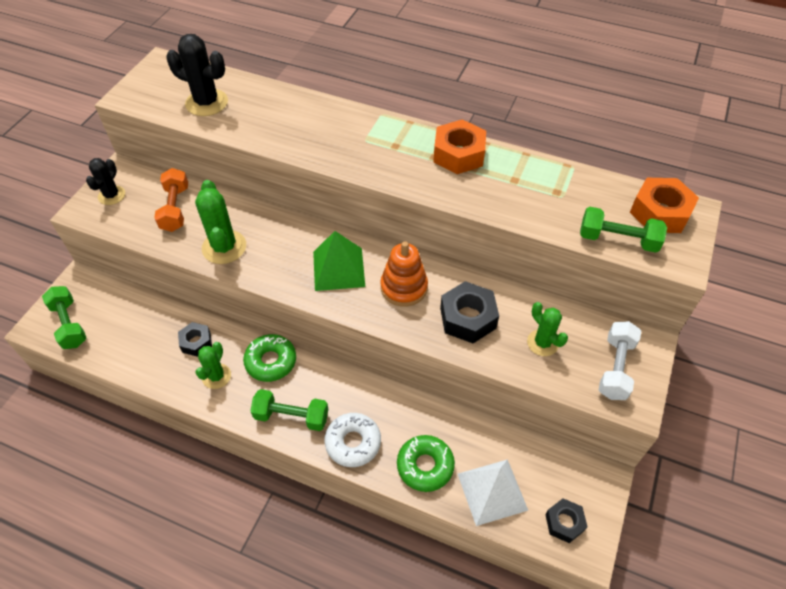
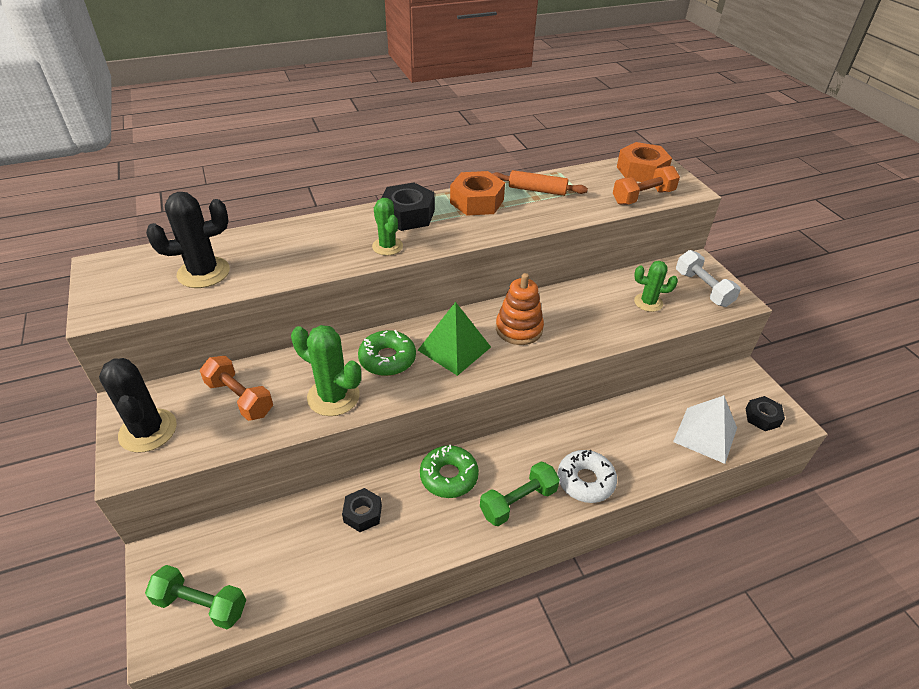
camera: 45 degrees left, 10 degrees down
(111, 195) = (148, 430): black cactus -> black cactus, size x1.55
(216, 376) = (417, 525): green cactus -> green cactus (387, 246)
(425, 466) = (649, 454): green donut -> green donut (387, 359)
(468, 318) = (586, 319): black nut -> black nut (407, 215)
(526, 173) = (537, 190): none -> orange rolling pin
(618, 240) = (643, 197): green dumbbell -> orange dumbbell

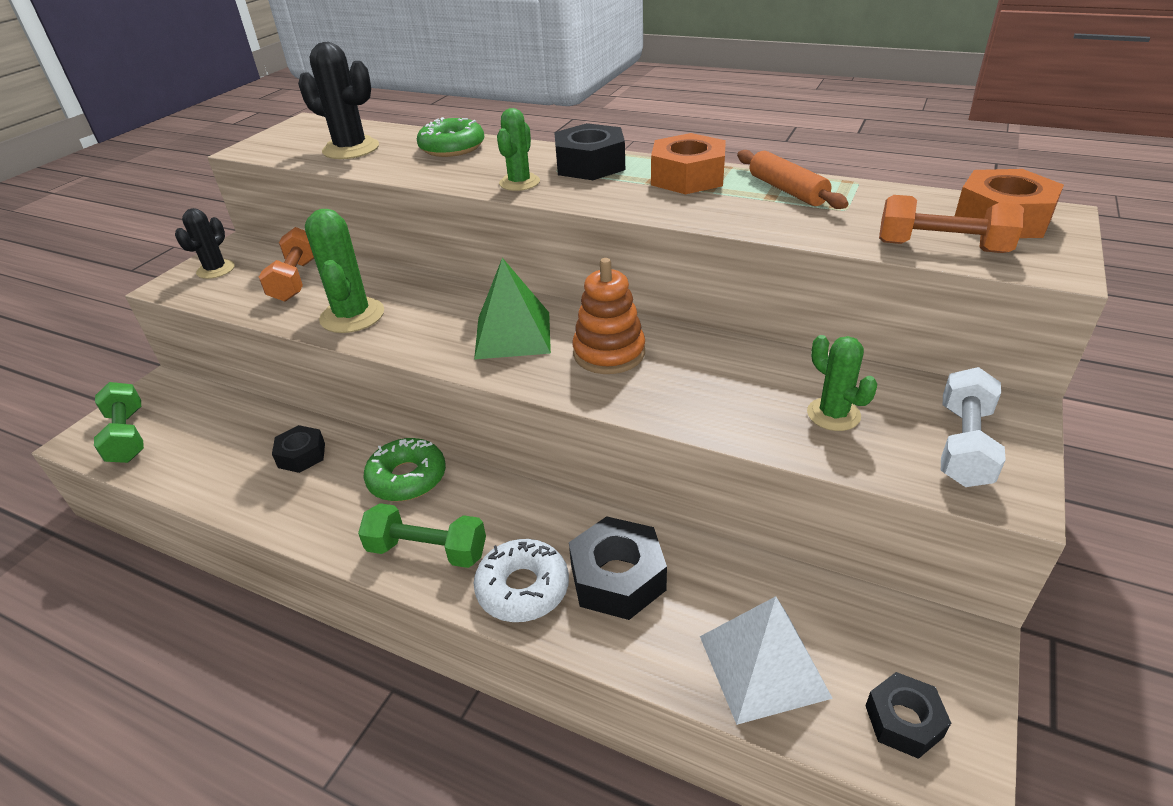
camera: 50 degrees right, 5 degrees down
(148, 430) = (216, 270): black cactus -> black cactus, size x0.64
(387, 359) = (441, 311): green donut -> green donut (452, 147)
(614, 443) = (617, 578): none -> black nut

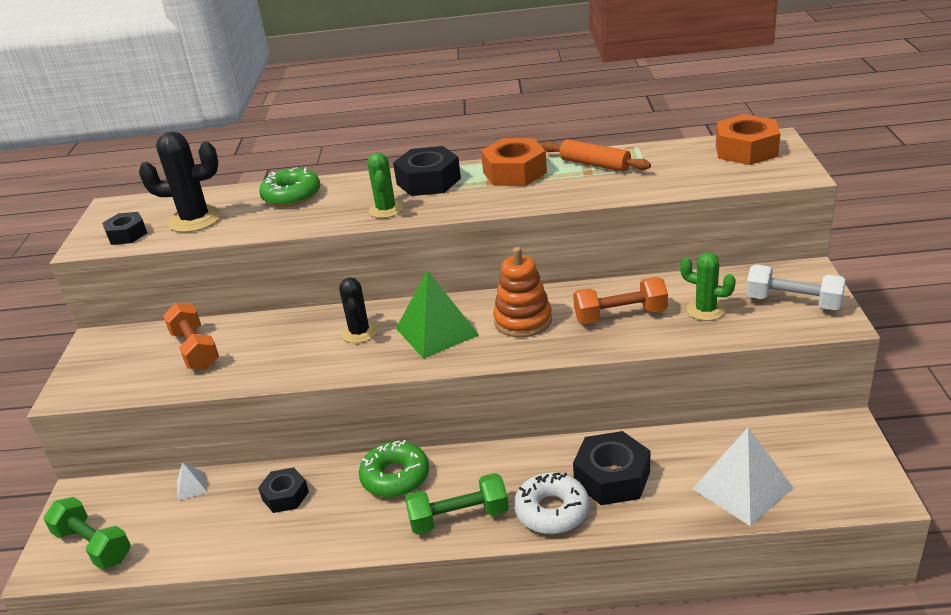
camera: 25 degrees left, 5 degrees down
(216, 270) = (100, 366): black cactus -> black cactus (359, 332)
(241, 413) = (191, 486): none -> white pyramid
(352, 316) = (283, 361): green cactus -> none
(903, 721) = (839, 482): black nut -> black nut (127, 234)
(941, 247) = (725, 179): orange dumbbell -> orange dumbbell (620, 315)
(964, 445) = (793, 302): white dumbbell -> white dumbbell turned 60 degrees counterclockwise

